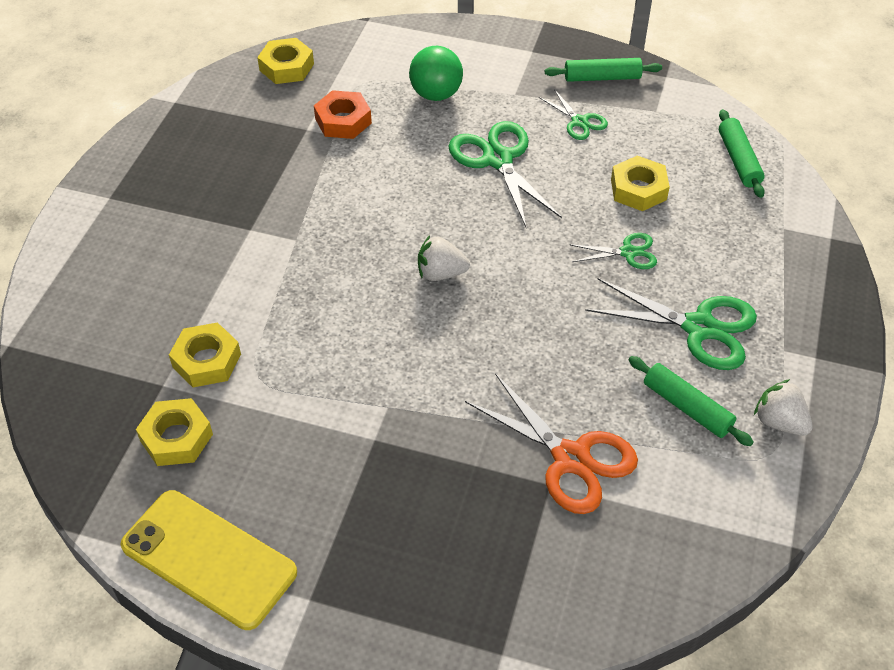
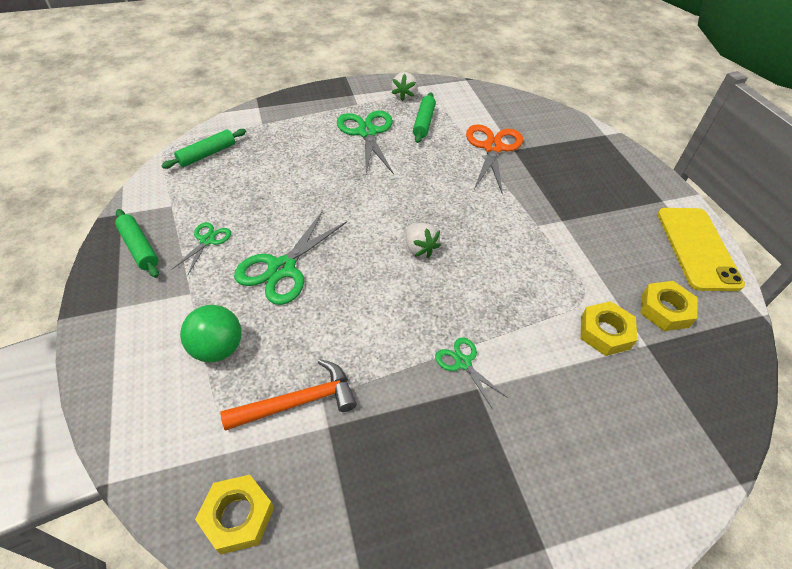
camera: 125 degrees left, 0 degrees up
(343, 121) = (298, 402): orange nut -> orange hammer
(628, 252) = (330, 174): green scissors -> green scissors (463, 363)
(638, 189) = (267, 187): yellow nut -> none

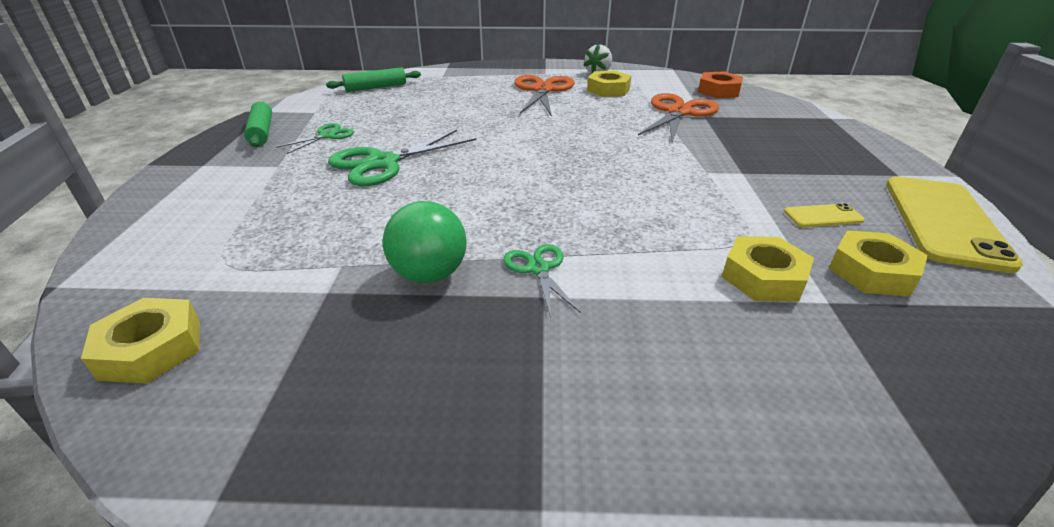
camera: 20 degrees right, 15 degrees down
(218, 348) = (267, 207): green ball -> green ball (429, 274)
(298, 402) = (311, 263): orange hammer -> none
(367, 132) = (542, 90): green scissors -> orange scissors
(419, 249) = (545, 170): white strawberry -> none
(423, 122) = (608, 90): green rolling pin -> yellow nut
(513, 109) = (719, 91): none -> orange nut
(626, 260) = (823, 216): none -> yellow phone

